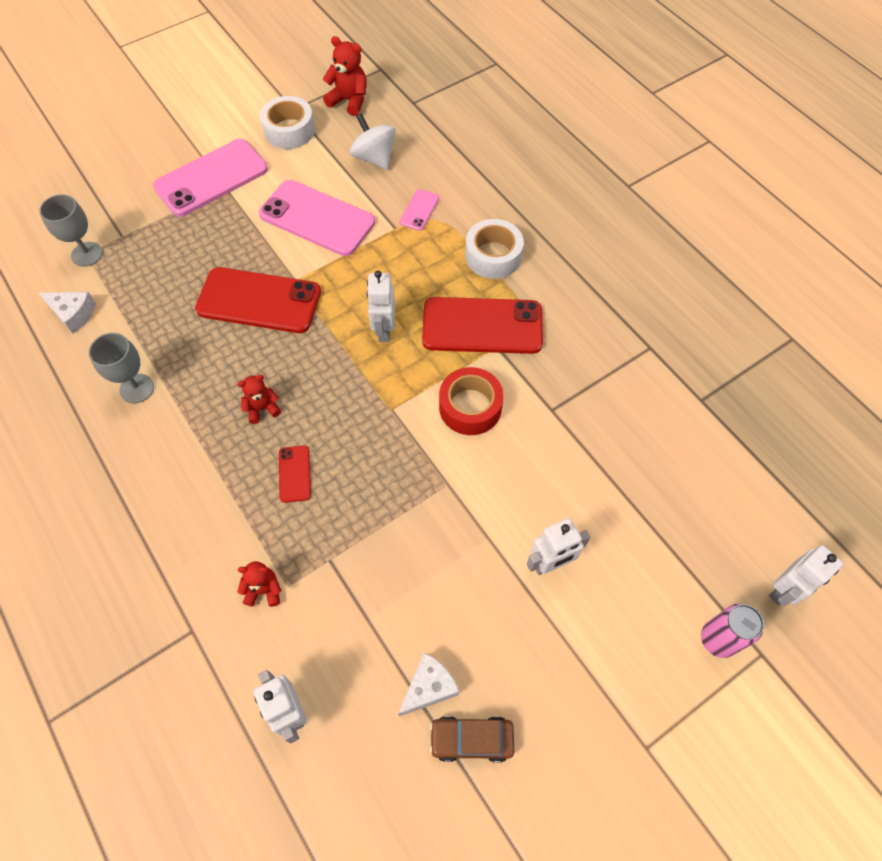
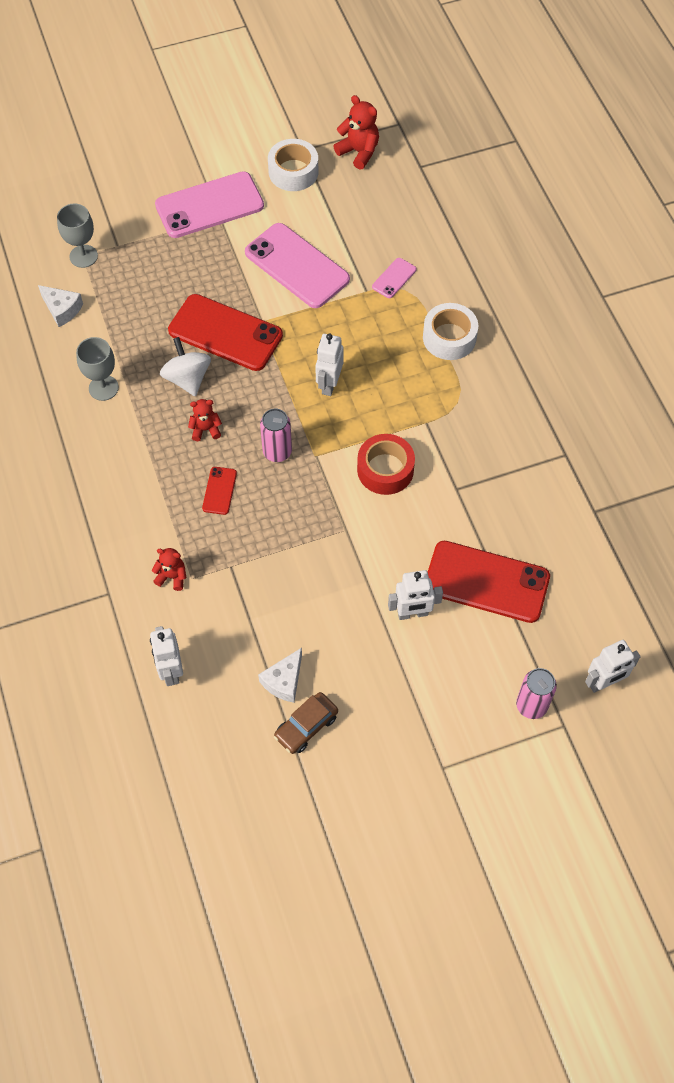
camera: 15 degrees right, 0 degrees up
(348, 415) = (277, 452): none -> pink can
(374, 158) = (366, 217): white spinning top -> white spinning top (187, 378)
(429, 687) = (284, 681): white cheese -> white cheese turned 150 degrees clockwise
(471, 740) = (306, 726): brown car -> brown car turned 60 degrees counterclockwise
(482, 326) = (418, 400): red phone -> red phone (486, 582)

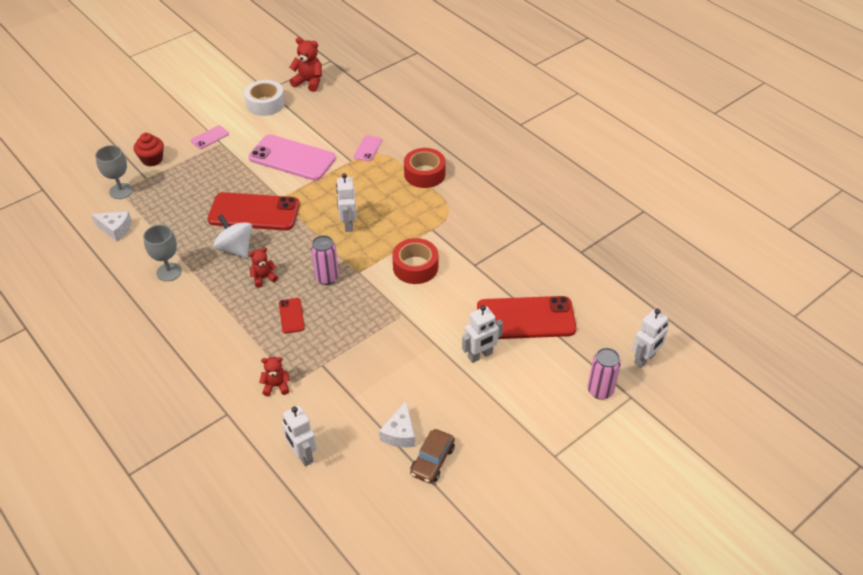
camera: 20 degrees left, 15 degrees down
(132, 220) = (152, 159): none -> red cupcake
(209, 205) = (210, 137): pink phone -> pink phone, size x0.45
(449, 337) = (424, 174): white tape -> red tape

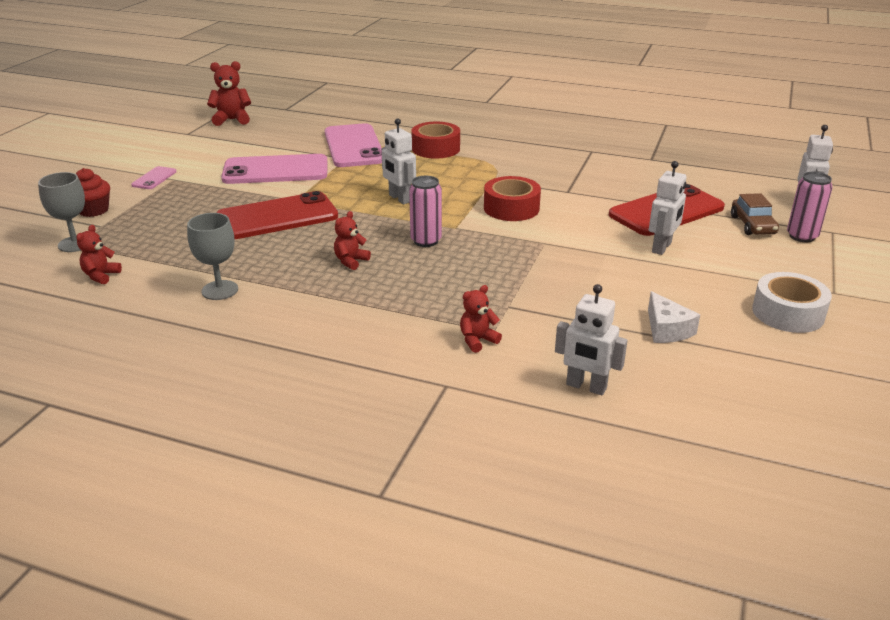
camera: 30 degrees left, 15 degrees down
(115, 229) = (101, 276): white cheese -> red teddy bear
(235, 248) = (287, 249): white spinning top -> none
(265, 104) = (197, 142): white tape -> white tape (788, 313)
(291, 316) = (422, 280): red phone -> none
(368, 148) = (354, 146): pink phone -> pink phone, size x2.21
(432, 461) = (730, 338): brown car -> brown car (752, 225)

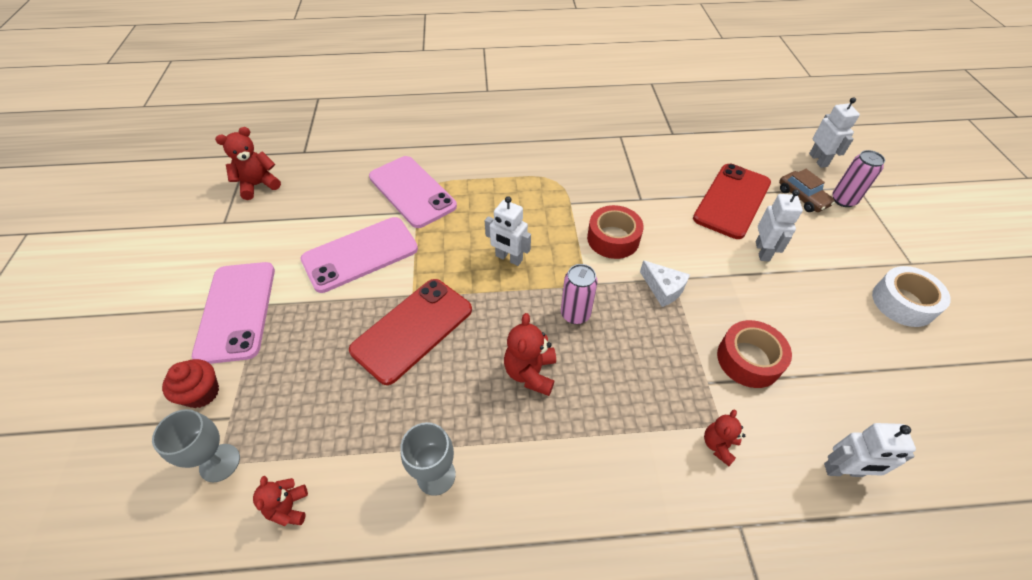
camera: 25 degrees left, 20 degrees up
(154, 178) = (236, 311): pink phone -> pink phone, size x2.21
(351, 261) = (530, 373): red teddy bear -> red teddy bear, size x1.57
(435, 149) = (490, 172): red tape -> red tape (748, 359)
(666, 329) = (842, 361): white cheese -> white cheese (663, 288)

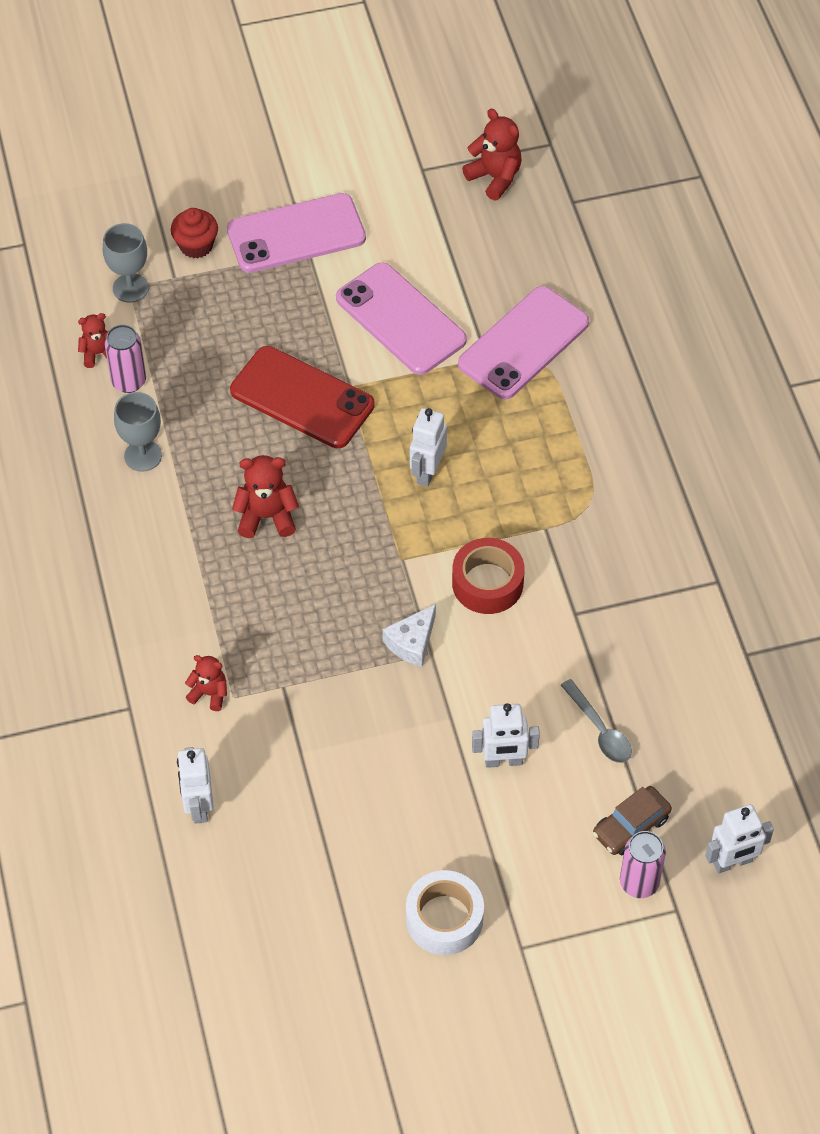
camera: 80 degrees right, 5 degrees up
(575, 314) = (354, 551): pink can -> pink can (129, 381)
(732, 201) = (600, 730): red phone -> grey spoon
(748, 359) = (321, 730): red tape -> none

